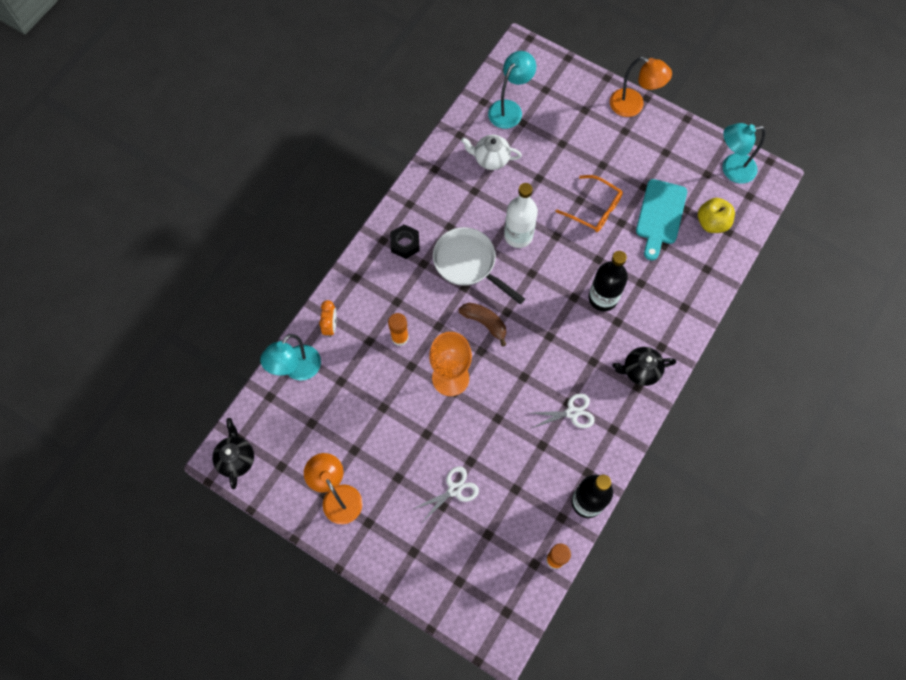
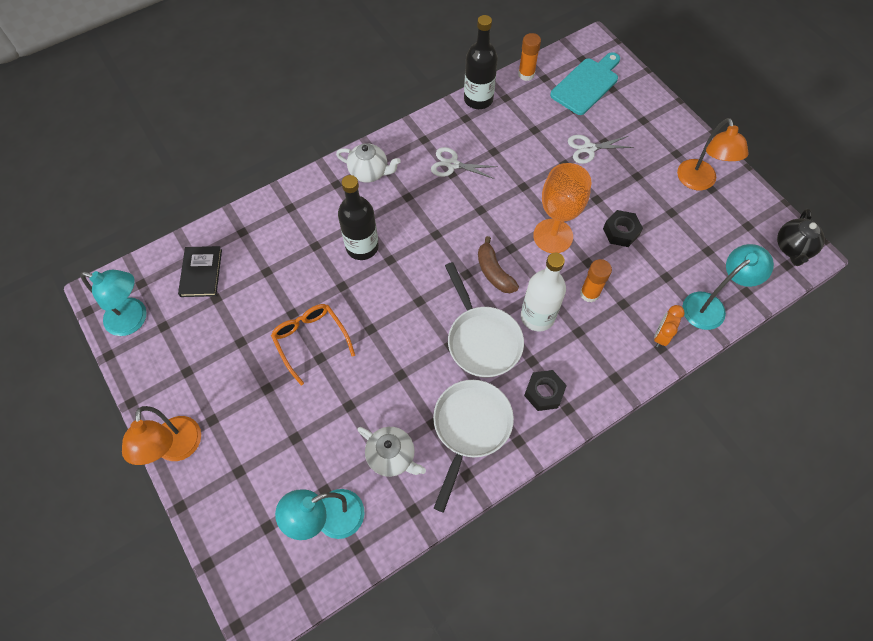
camera: 155 degrees left, 5 degrees down
(393, 408) = (621, 232): none -> black nut
(447, 198) = (470, 428): none -> white pan
(518, 235) = (411, 347): white bottle -> white bottle (537, 316)
(633, 106) = (177, 449): orange lamp -> orange lamp turned 150 degrees counterclockwise
(640, 371) = (369, 172): black teapot -> white teapot
(660, 215) = (247, 303): turquoise cutting board -> turquoise cutting board (586, 84)
(712, 223) = (201, 273): yellow apple -> black book

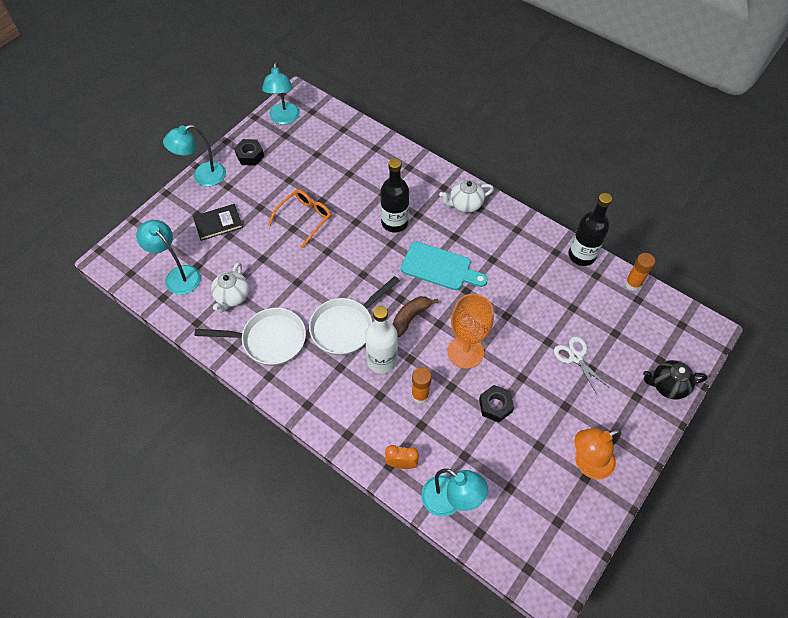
camera: 70 degrees right, 5 degrees down
(177, 449) = (203, 177): orange lamp -> turquoise lamp
(201, 273) = (333, 138): black book -> black book (218, 223)
(369, 172) = (465, 204): white teapot -> white teapot turned 75 degrees clockwise
(452, 164) = (502, 257): white scissors -> none
(544, 393) = (315, 383): black nut -> black nut (250, 155)
(586, 84) = (651, 336): turquoise cutting board -> turquoise cutting board (439, 267)
(792, 248) = (550, 572): black teapot -> black teapot (667, 385)

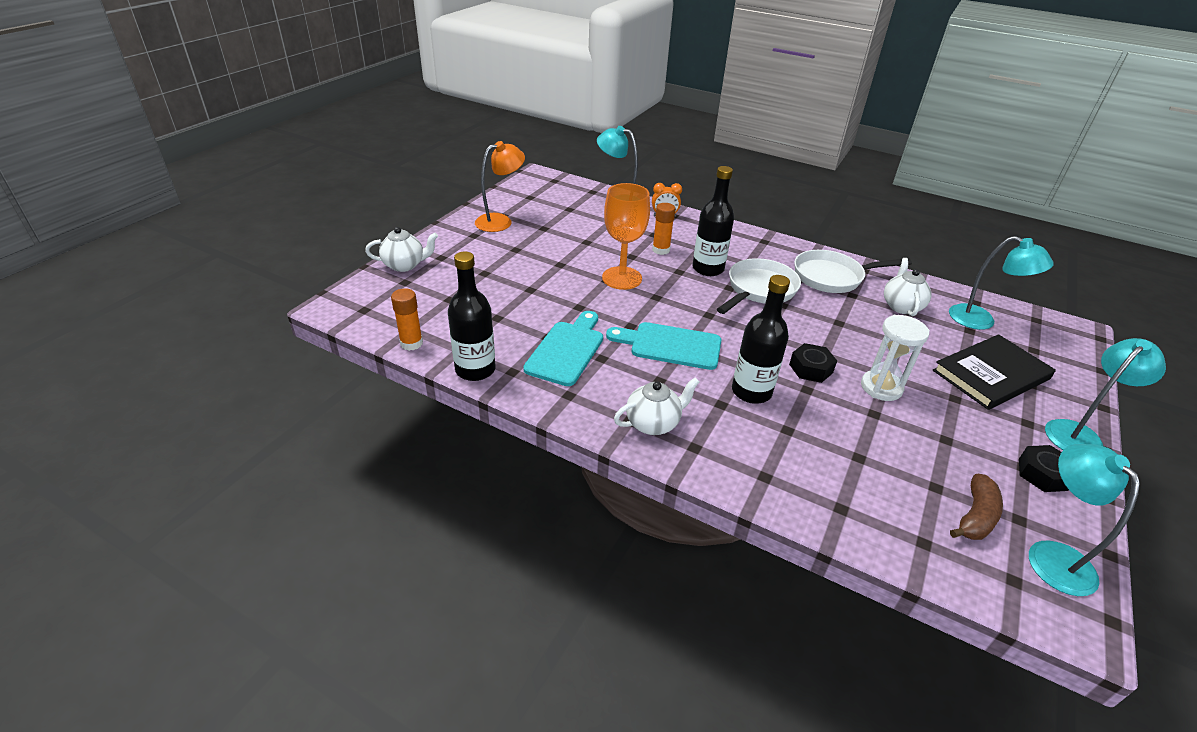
camera: 170 degrees right, 20 degrees down
(218, 223) = (991, 375): black book -> black book, size x1.60
(304, 219) = (881, 387): orange glasses -> white hourglass
(382, 360) = (708, 269): white bottle -> black bottle
(410, 318) = (690, 300): brown banana -> brown banana (975, 516)
(495, 406) = (586, 247): black nut -> black nut (811, 368)
(517, 268) = (566, 350): none -> turquoise cutting board
(575, 357) = (500, 280): white scissors -> none
(667, 385) = (405, 265): black teapot -> white teapot

